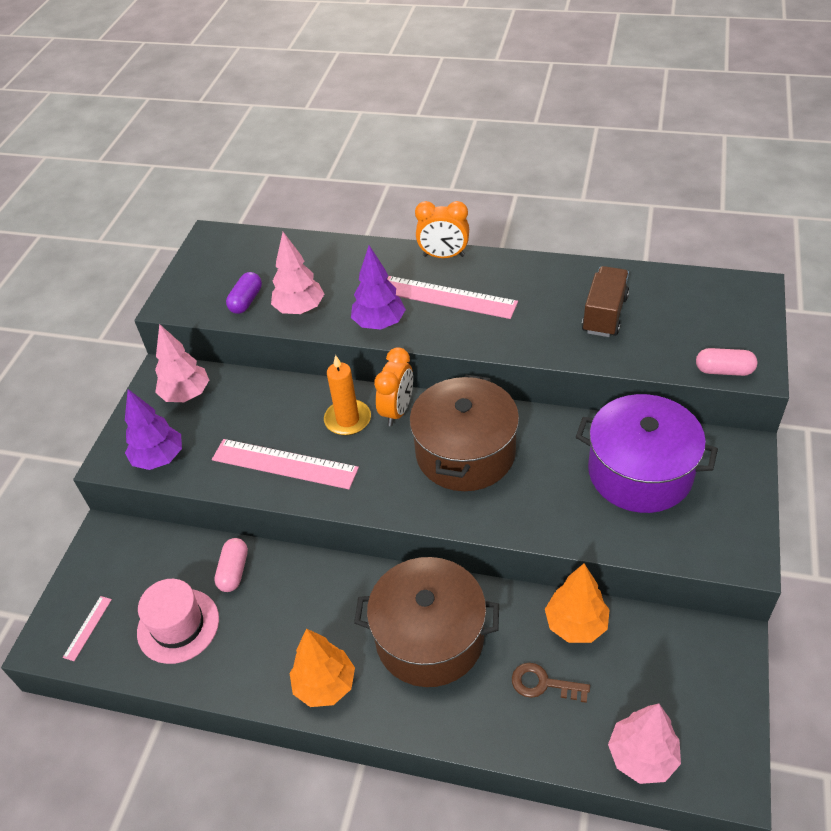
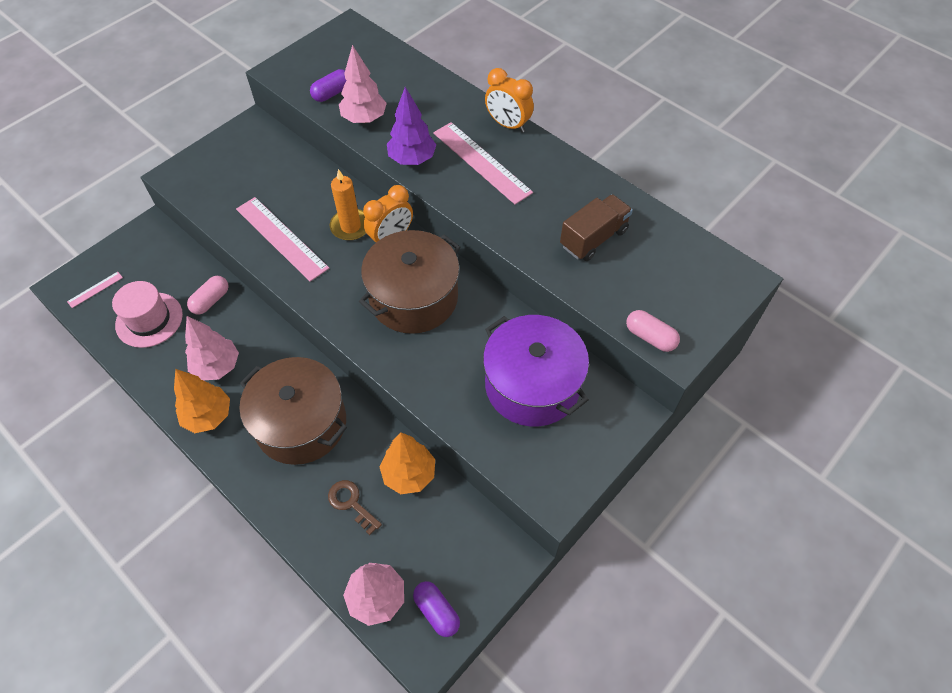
camera: 25 degrees right, 10 degrees up
(159, 458) = (203, 190): purple tree -> none
(186, 395) = (256, 149): pink tree -> pink tree (217, 366)
(707, 734) = (436, 611): none -> purple capsule

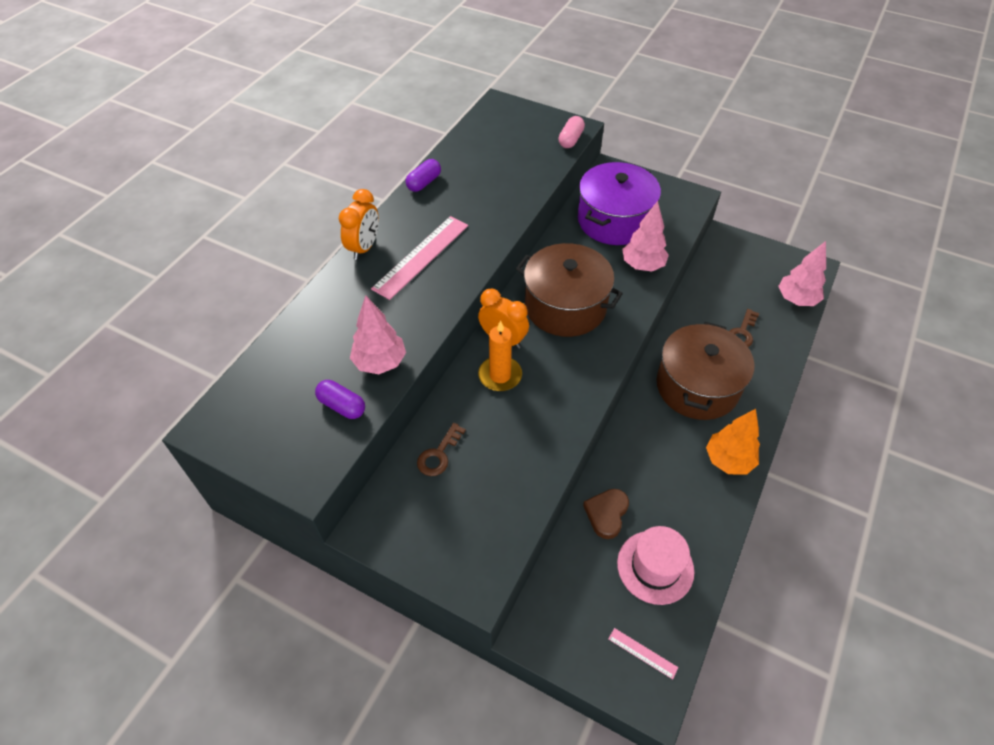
camera: 105 degrees left, 5 degrees down
(211, 300) = (606, 514): pink capsule -> brown heart
(217, 366) = (677, 474): pink tree -> pink tree (642, 265)
(281, 238) = (535, 431): pink ruler -> none
(291, 172) = (438, 454): none -> brown key
(409, 474) = (700, 304): orange tree -> none
(412, 159) = (431, 307): purple tree -> none
(436, 611) = (783, 267): purple capsule -> purple capsule (424, 183)
(593, 238) = (489, 176): brown truck -> none

